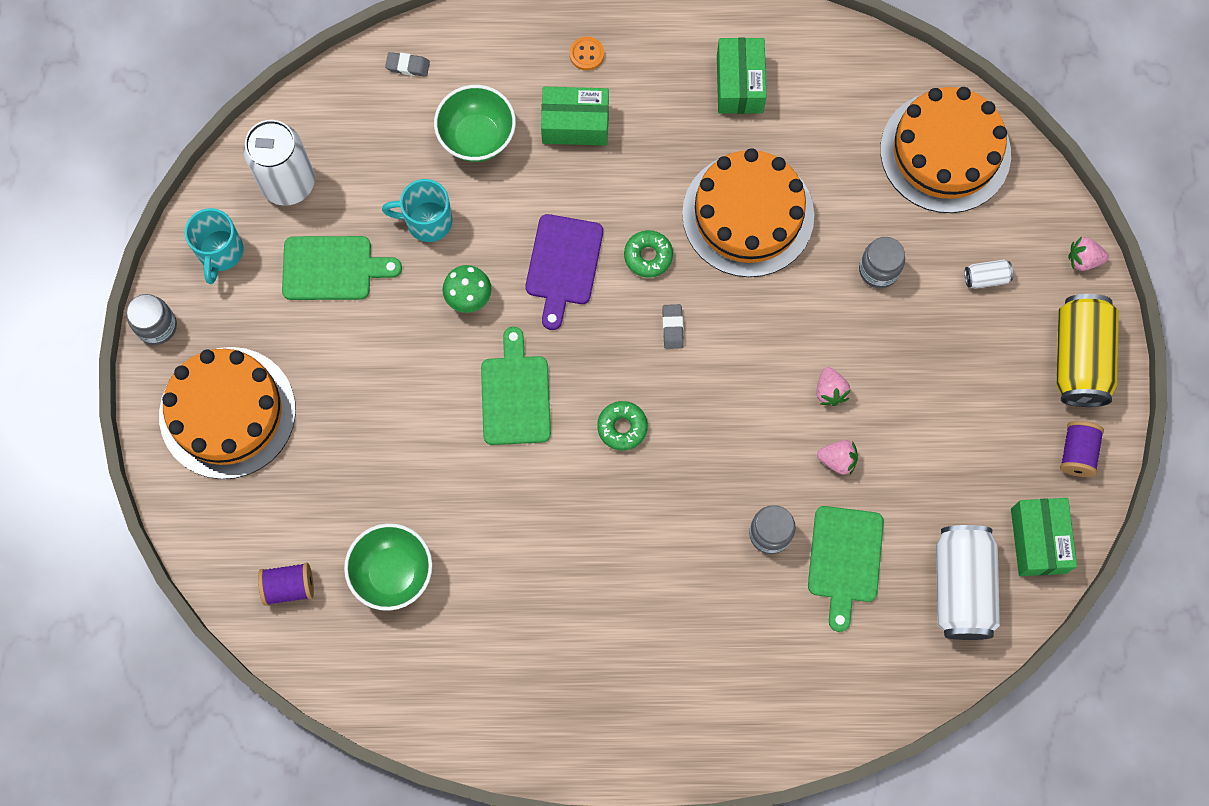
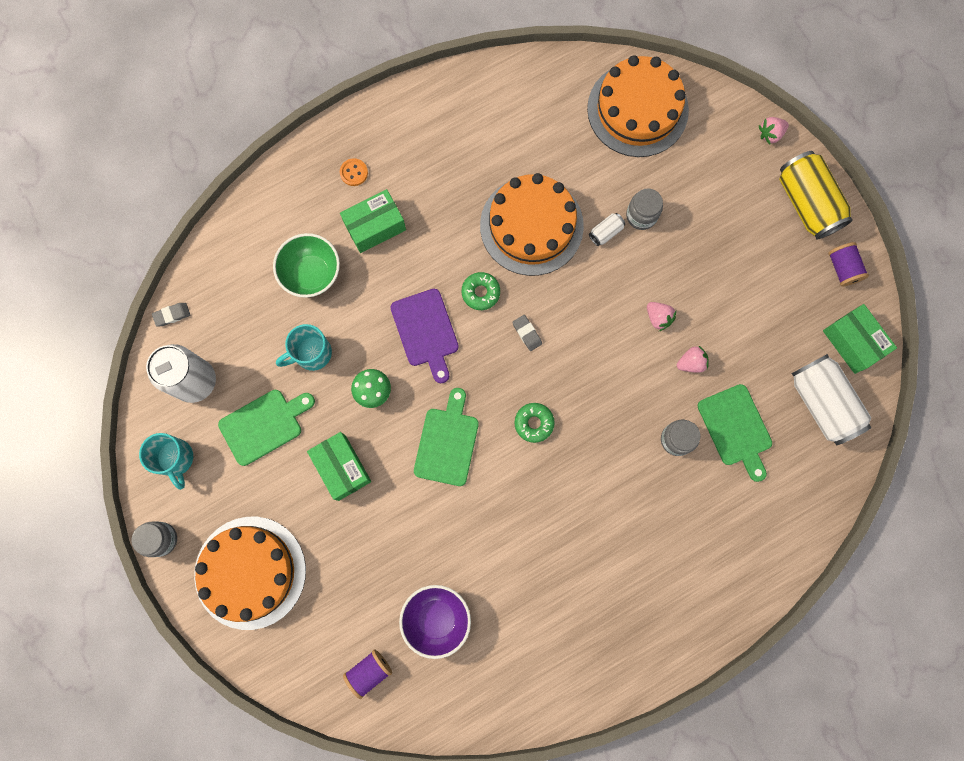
camera: 30 degrees left, 5 degrees up
(393, 573) = (436, 618): green bowl -> purple bowl
(408, 66) = (231, 249): grey eraser -> grey eraser (172, 315)
(515, 395) = (447, 442): green cutting board -> green cutting board turned 45 degrees clockwise
(739, 84) = (472, 137): green box -> green box (342, 467)
(986, 278) = (715, 182): white can -> white can (605, 232)

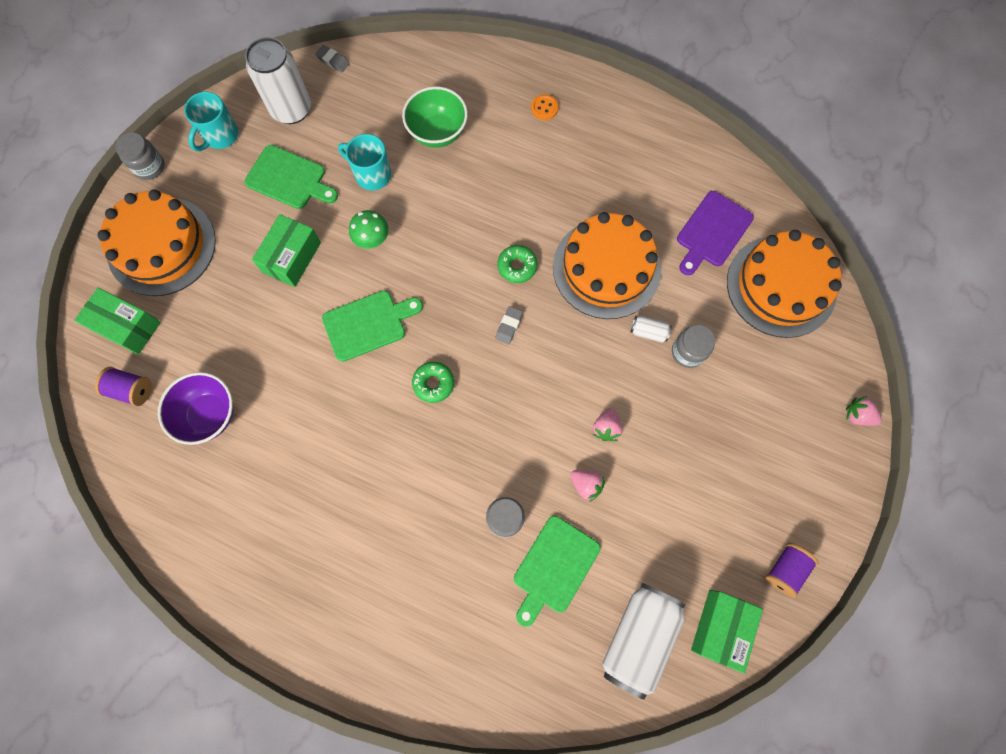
camera: 55 degrees right, 5 degrees down
(375, 226) = (512, 151): green box -> green box (127, 326)
(426, 331) = (452, 246): purple cutting board -> purple cutting board (712, 232)
(807, 203) = (820, 493): yellow can -> none

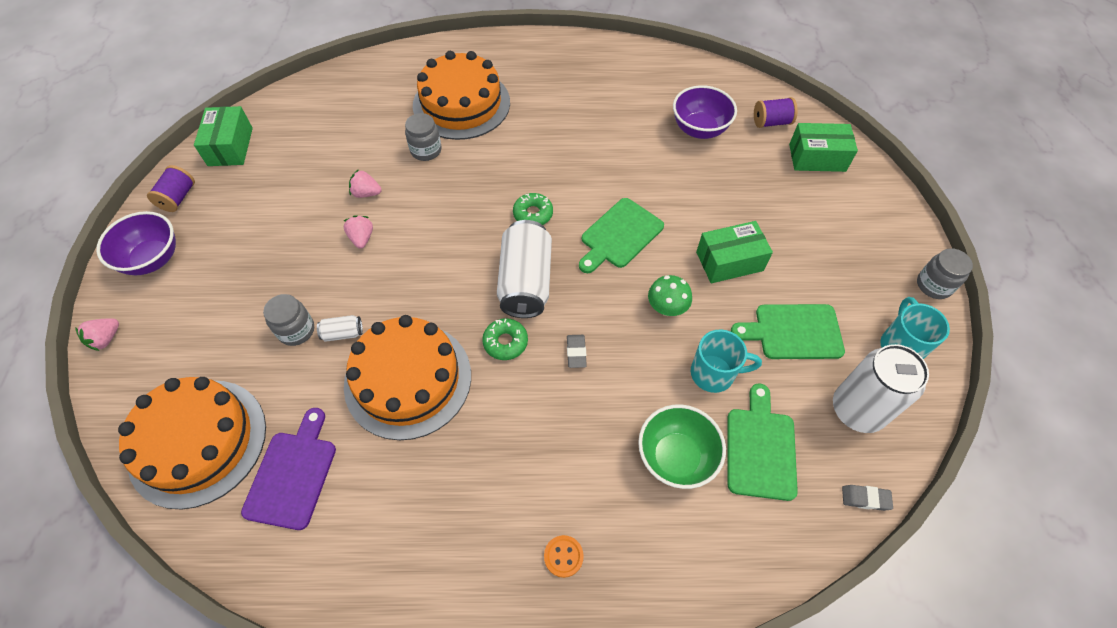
camera: 155 degrees right, 15 degrees down
(162, 246) = (851, 224): orange cake -> orange cake (461, 104)
(292, 257) = (729, 261): green box -> green box turned 75 degrees clockwise
(509, 326) = (487, 284): grey eraser -> grey eraser (576, 352)
(554, 567) = (374, 136): green cutting board -> green cutting board (760, 448)
(638, 636) = (295, 122): white can -> white can (525, 282)
(814, 492) = (153, 259): none -> purple bowl
(857, 415) = (106, 339): pink strawberry -> pink strawberry turned 120 degrees clockwise

